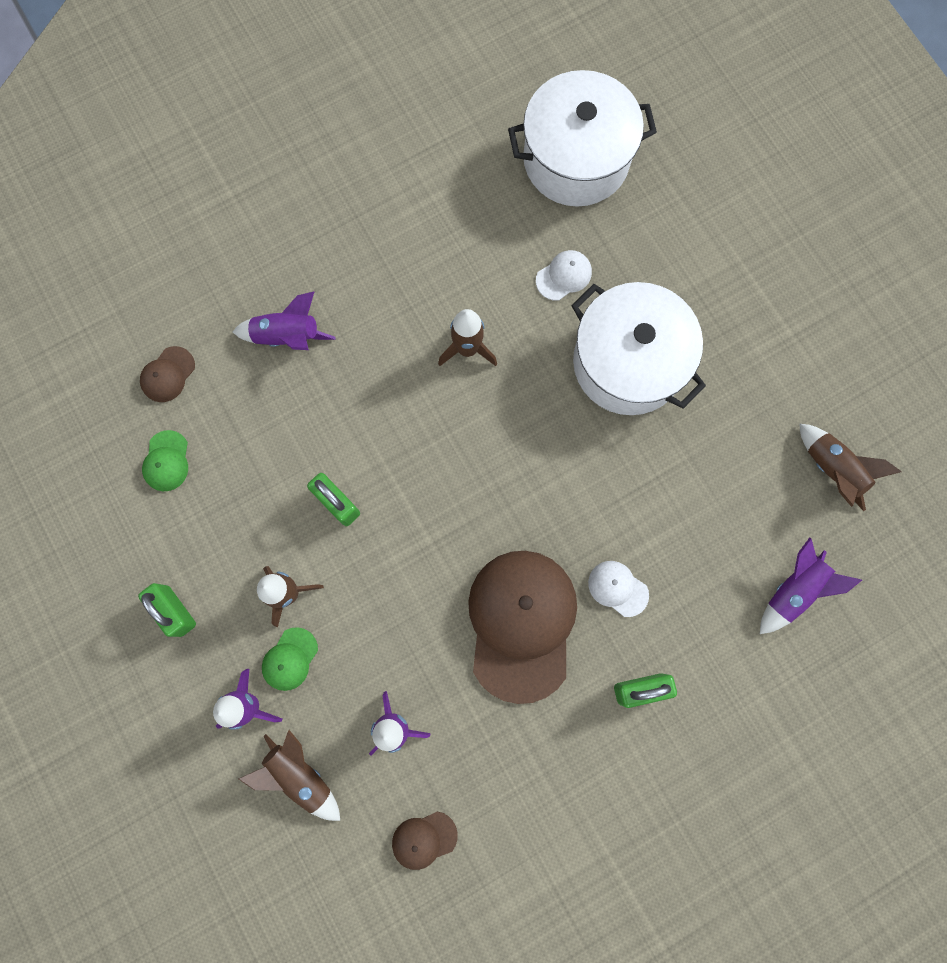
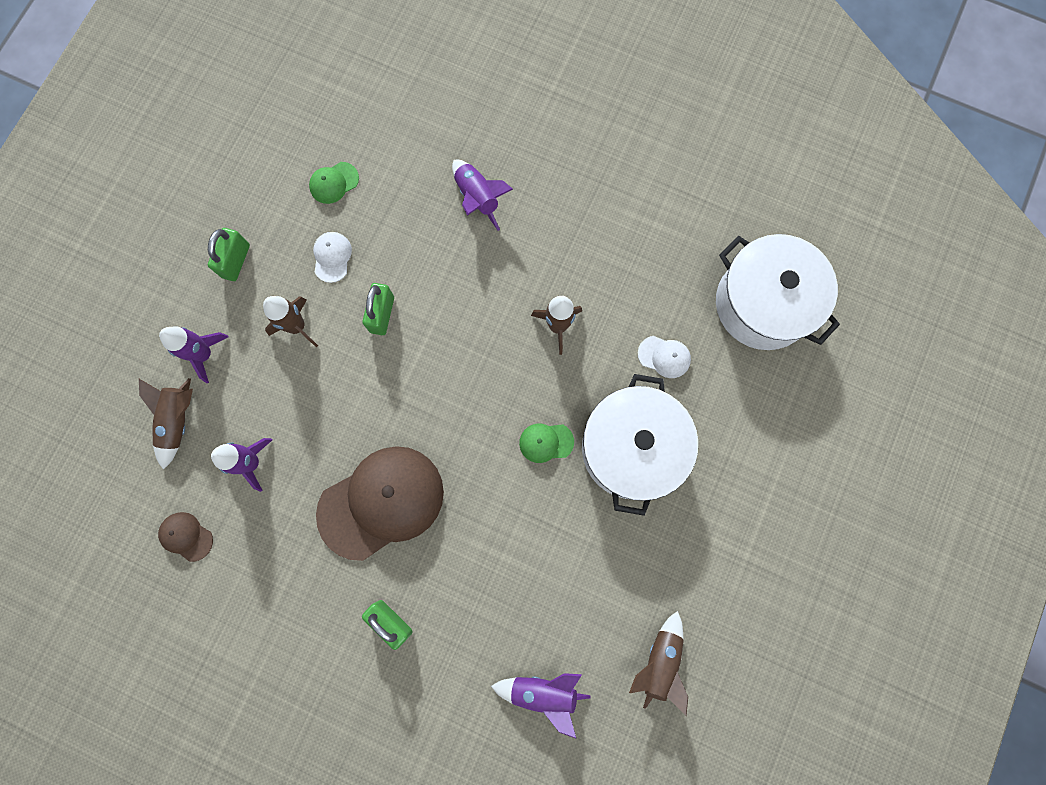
camera: 55 degrees right, 0 degrees up
(168, 374) = (394, 140): brown cap -> none
(290, 659) = (252, 359): green cap -> green cap (546, 442)
(618, 588) = (454, 555): white cap -> white cap (332, 257)

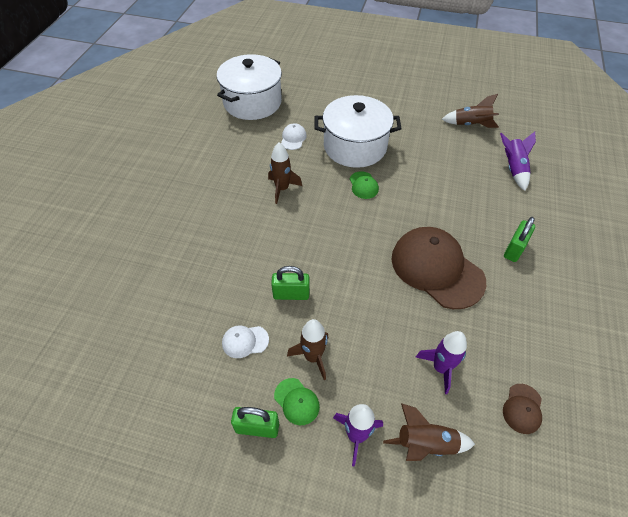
camera: 100 degrees left, 25 degrees down
(334, 183) = (172, 354): green cap -> green cap (296, 401)
(477, 198) = (186, 247): purple rocket -> none

